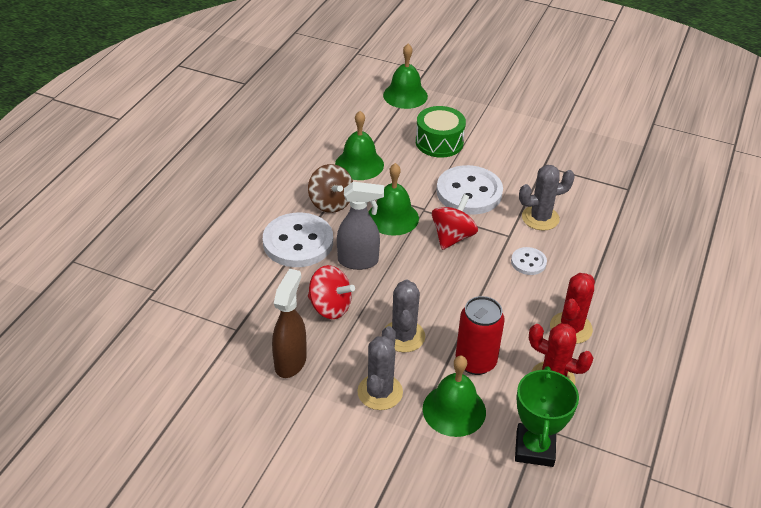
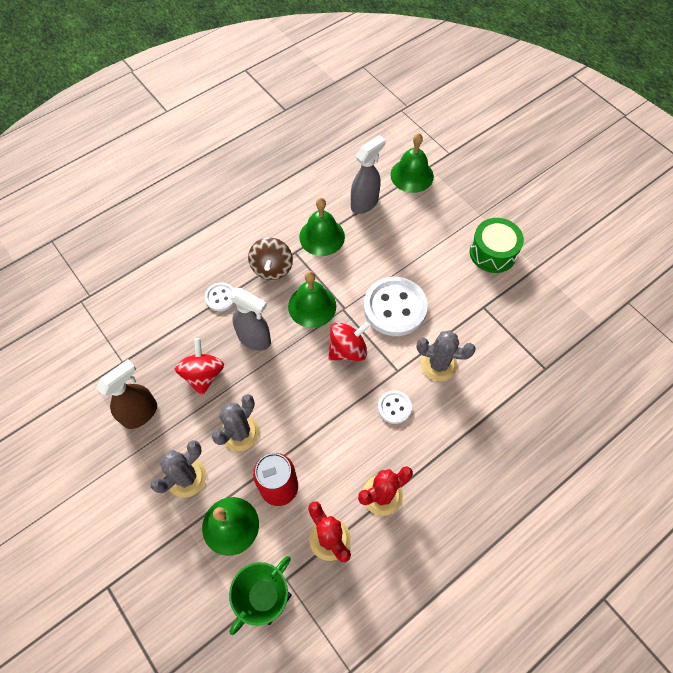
camera: 30 degrees right, 20 degrees up
(298, 242) = (220, 297): white button -> white button, size x0.49
(330, 307) = (203, 375): red spinning top -> red spinning top turned 150 degrees counterclockwise
(379, 128) = (365, 203): none -> grey spray bottle
(439, 142) = (406, 241): green drum -> green drum (493, 253)

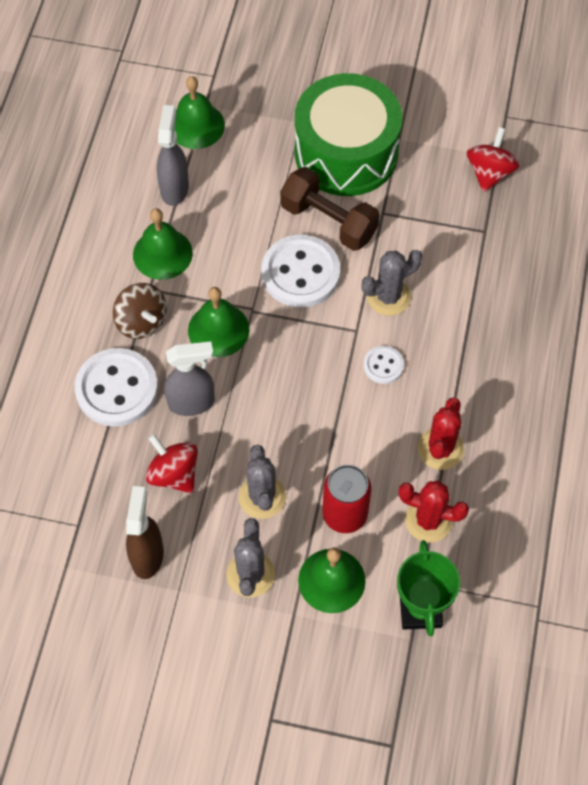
camera: 40 degrees left, 0 degrees up
(220, 297) = (117, 389): white button -> white button, size x2.02
(348, 349) = (292, 345): red spinning top -> red spinning top (489, 173)
(442, 288) = (328, 221): none -> brown dumbbell
(493, 253) = (346, 153): green drum -> green drum, size x1.78

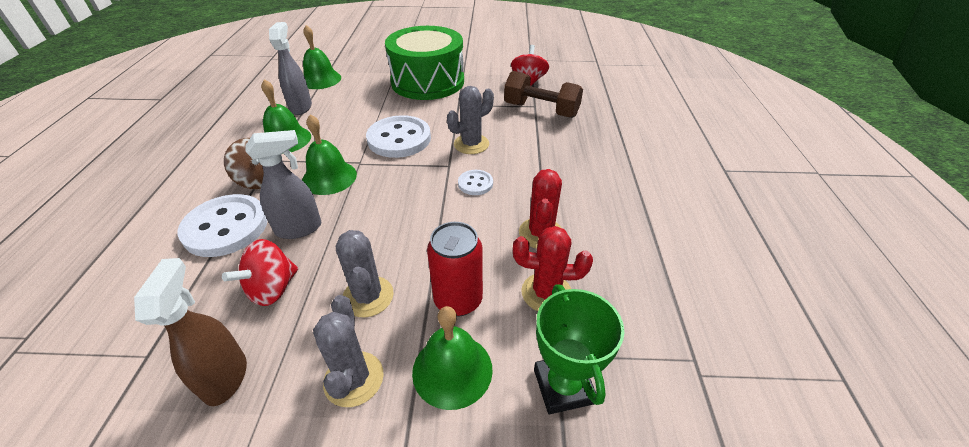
camera: 10 degrees left, 20 degrees down
(174, 474) = (272, 289): red spinning top -> red spinning top turned 90 degrees counterclockwise
(328, 221) = (419, 112): brown dumbbell -> brown dumbbell (541, 110)

